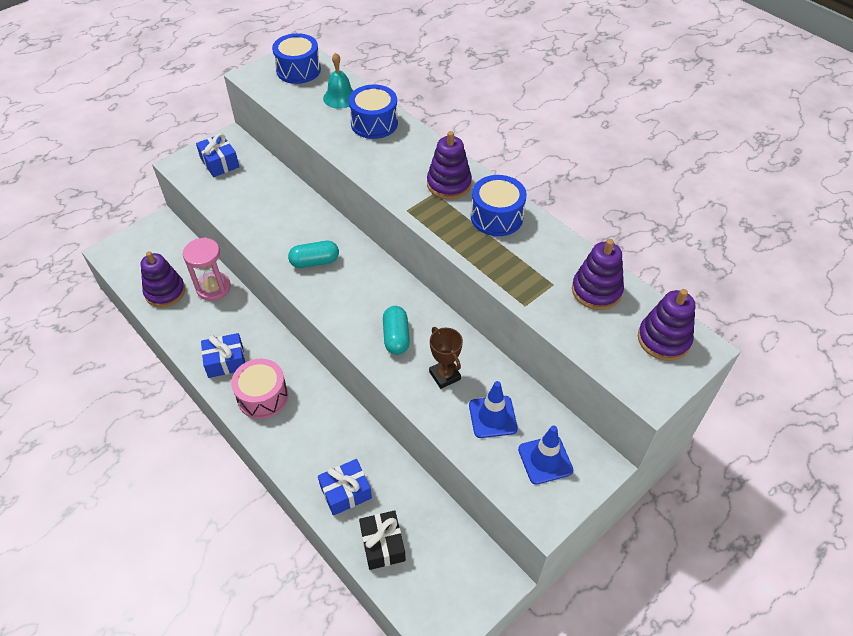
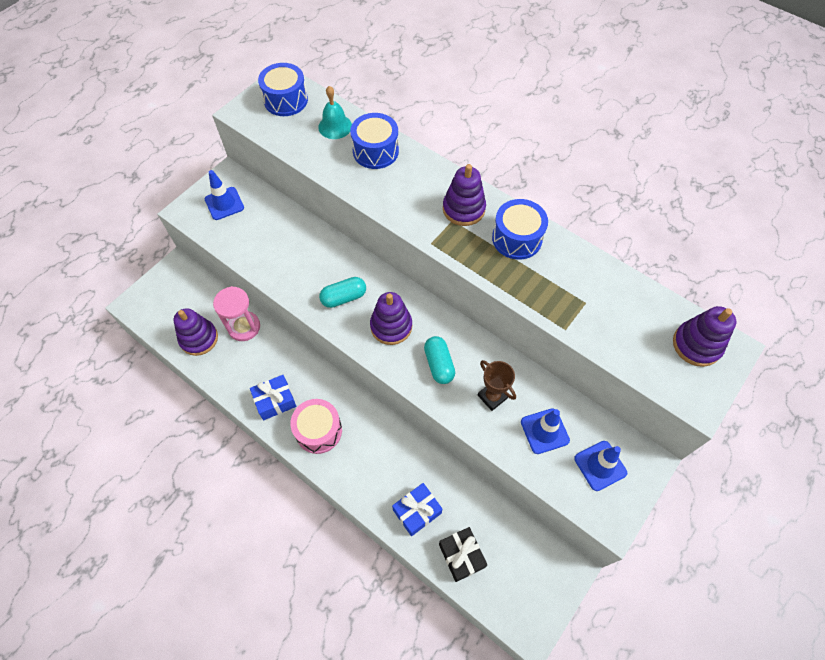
camera: 10 degrees left, 10 degrees up
(219, 163) = (224, 203): blue gift -> blue traffic cone
(596, 291) = (626, 303): purple stacking toy -> purple stacking toy (391, 326)

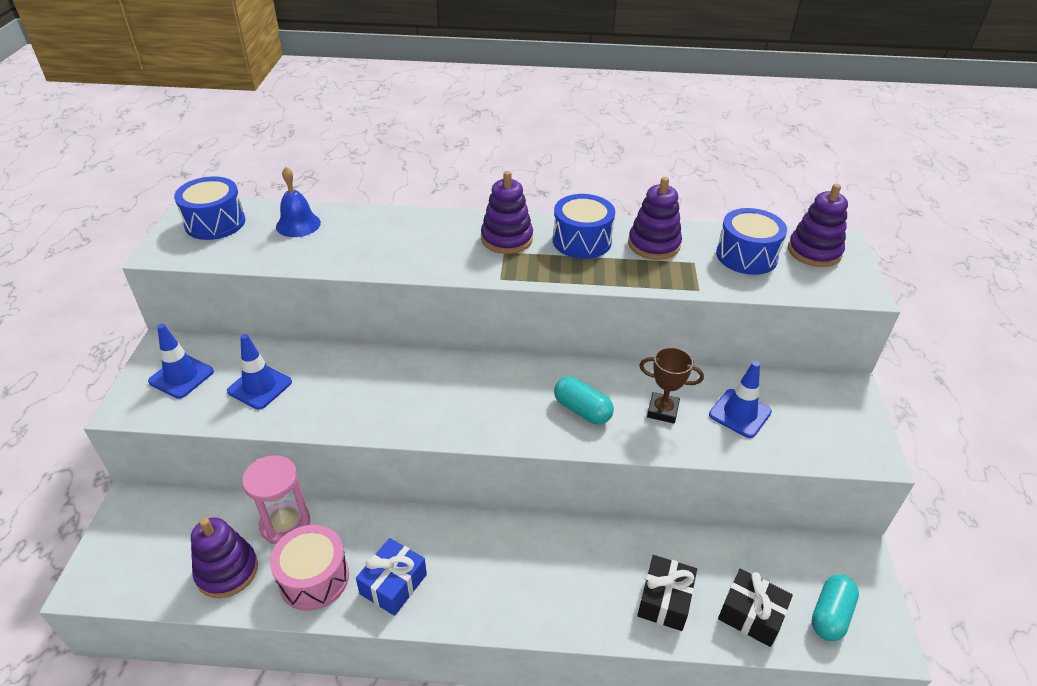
camera: 35 degrees left, 20 degrees down
(318, 431) = (477, 585): pink drum -> pink drum (314, 578)
(335, 126) = (298, 224): turquoise bell -> blue bell
(344, 297) = (419, 400): turquoise capsule -> turquoise capsule (830, 615)
(375, 151) = (366, 228): blue drum -> blue drum (746, 256)
(391, 326) = (498, 401): purple stacking toy -> purple stacking toy (654, 245)
(417, 511) = (664, 600): blue gift -> black gift
(600, 465) = (815, 415): blue traffic cone -> blue traffic cone (260, 387)

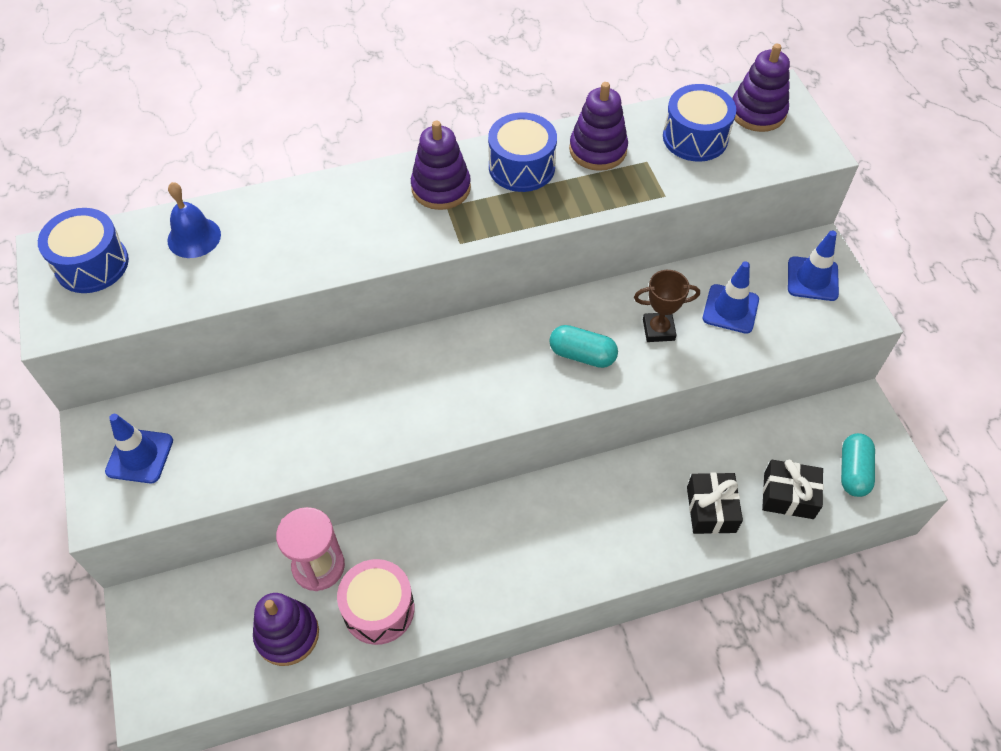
camera: 20 degrees left, 15 degrees up
(260, 387) = (236, 439): blue traffic cone -> blue traffic cone (812, 279)
(393, 584) = (459, 586): blue gift -> none

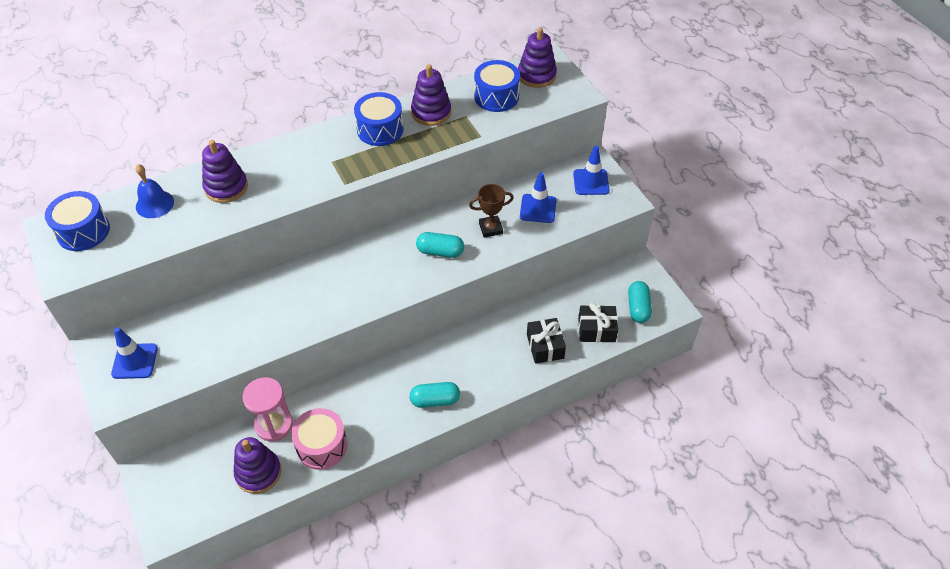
camera: 10 degrees left, 5 degrees down
(441, 188) = (326, 150): purple stacking toy -> purple stacking toy (226, 187)
(544, 566) = (435, 400): none -> turquoise capsule

